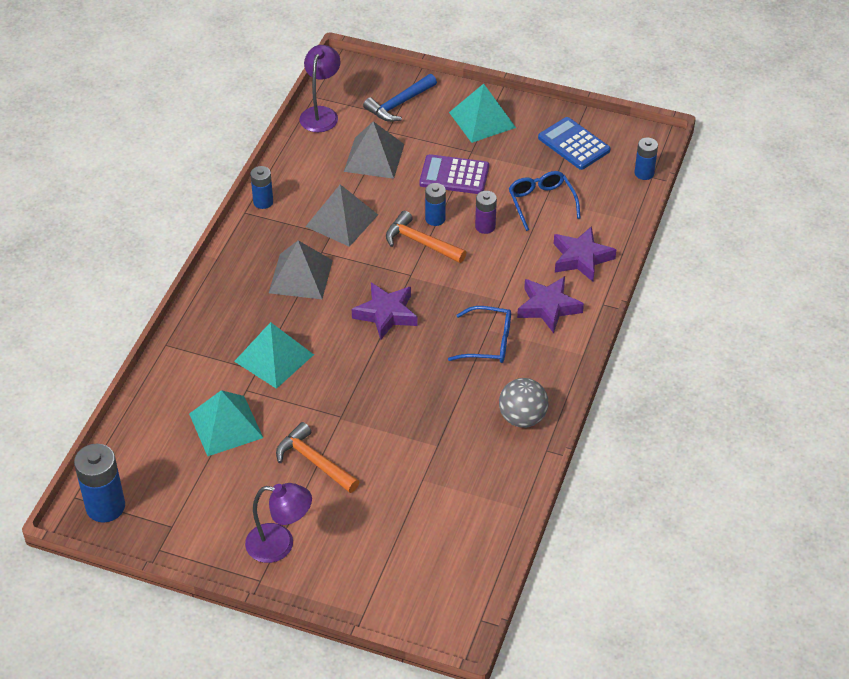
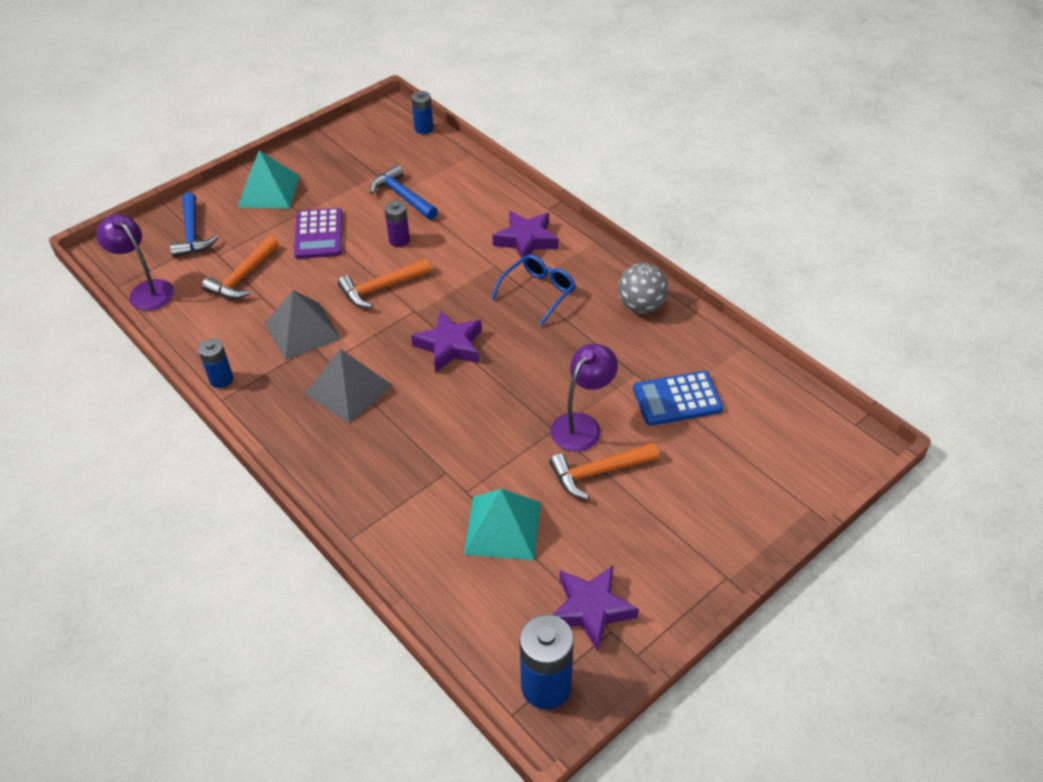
camera: 60 degrees left, 0 degrees up
(274, 357) = (440, 452): turquoise pyramid -> none
(280, 544) = (689, 541): purple lamp -> purple lamp (582, 425)
(374, 157) = (243, 277): grey pyramid -> orange hammer
(435, 219) = (360, 267): blue battery -> none
(454, 175) = (319, 234): purple calculator -> purple calculator turned 45 degrees counterclockwise
(541, 203) = (402, 196): blue glasses -> blue hammer
(574, 144) = (353, 152): blue calculator -> blue calculator (677, 399)
(581, 258) = (487, 199): purple star -> purple star (591, 609)

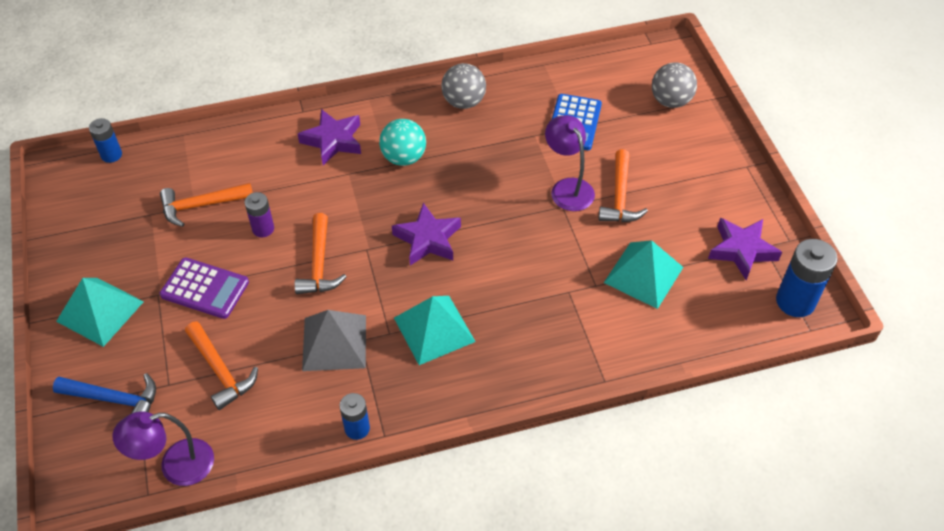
camera: 65 degrees left, 5 degrees up
(348, 389) = (434, 329): grey pyramid -> turquoise pyramid
(402, 196) = (201, 205): blue hammer -> orange hammer
(538, 292) = (404, 158): blue glasses -> turquoise ball
(776, 471) = (670, 101): none -> grey ball

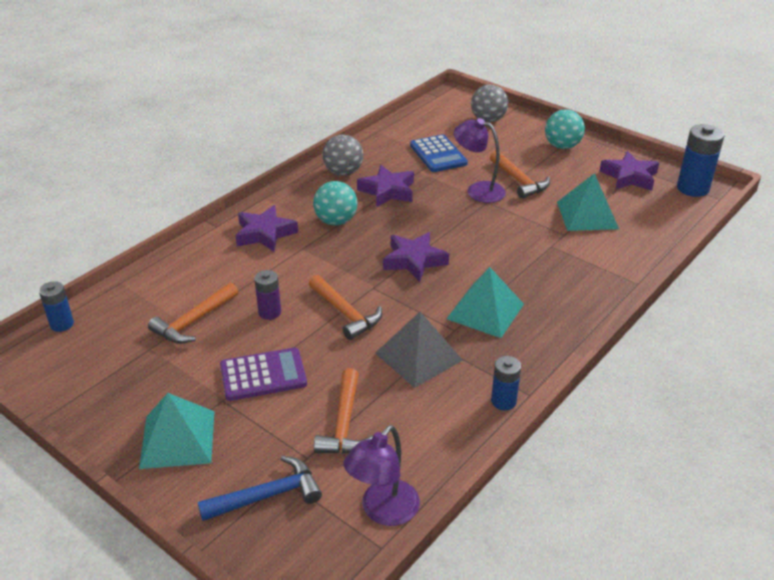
camera: 35 degrees left, 15 degrees down
(220, 371) = (344, 423): orange hammer -> orange hammer turned 75 degrees clockwise
(482, 145) = (388, 191): none -> purple star
(713, 174) = (562, 146): none -> turquoise ball

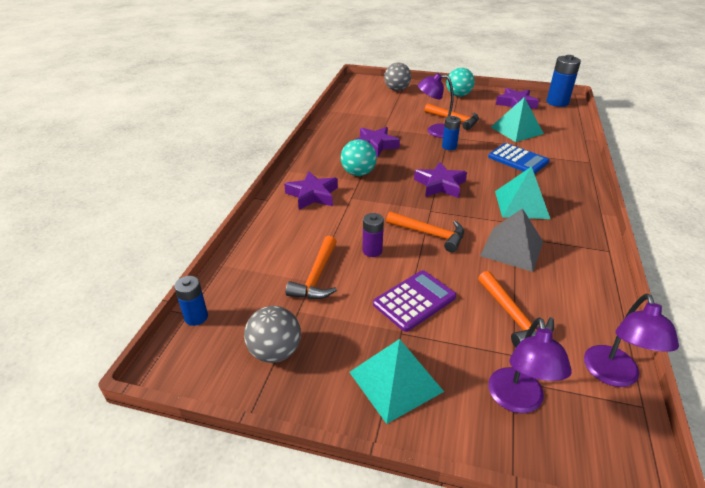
camera: 25 degrees left, 0 degrees up
(267, 496) = (517, 401): blue hammer -> purple lamp
(343, 172) = (331, 140): grey ball -> grey ball (275, 352)
(438, 154) = (386, 116): blue calculator -> blue calculator (518, 159)
(503, 401) = (599, 261): blue battery -> blue battery (449, 147)

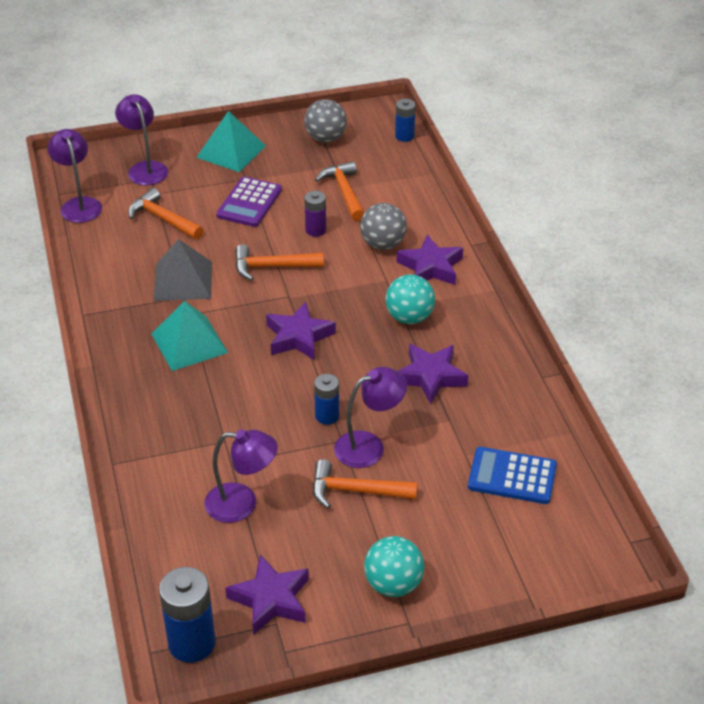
camera: 150 degrees right, 5 degrees up
(397, 90) = (520, 553): grey ball -> grey ball (383, 244)
(516, 130) = (242, 504): turquoise pyramid -> purple lamp
(518, 159) = (217, 426): blue calculator -> blue calculator (512, 476)

